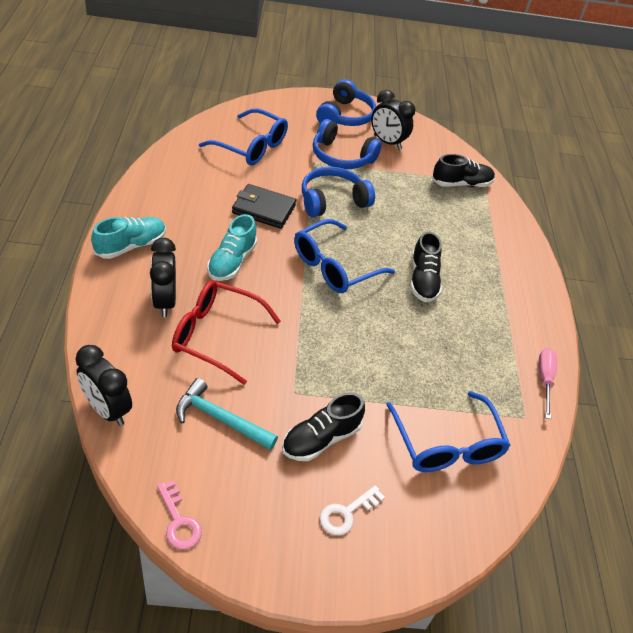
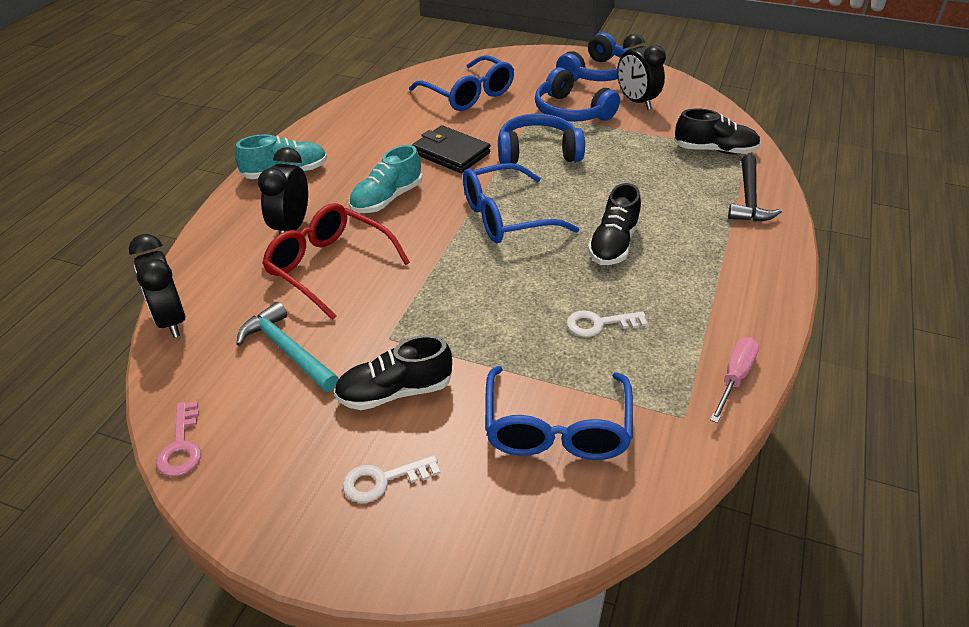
camera: 25 degrees right, 5 degrees down
(441, 352) = (599, 324): none -> white key
(500, 226) = (748, 199): none -> black hammer

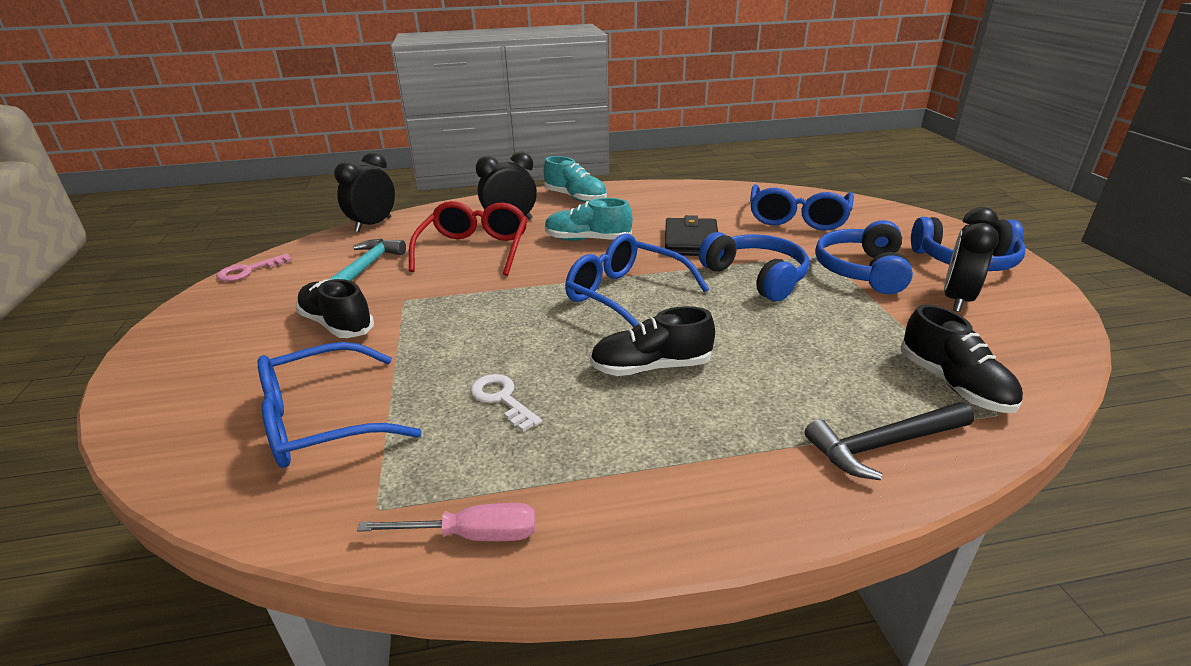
camera: 60 degrees right, 10 degrees down
(383, 480) = (229, 354): white key -> none

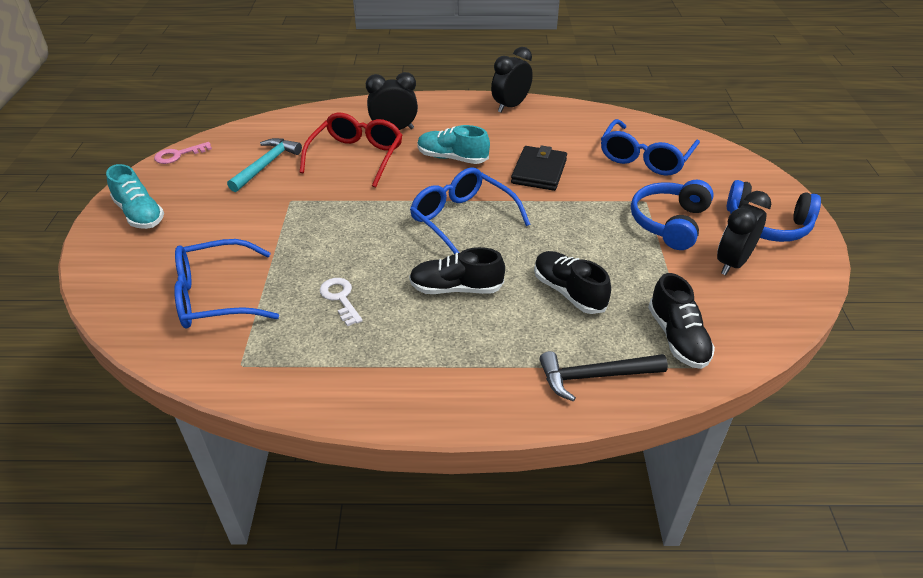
camera: 10 degrees right, 10 degrees up
(337, 324) = (237, 216): black shoe -> black shoe (568, 292)
(373, 225) = (281, 118): black clock -> black clock (510, 106)
(472, 535) = (295, 392): pink screwdriver -> none
(575, 198) = (458, 109): turquoise shoe -> turquoise shoe (140, 214)
(756, 277) = (576, 217): blue headphones -> none

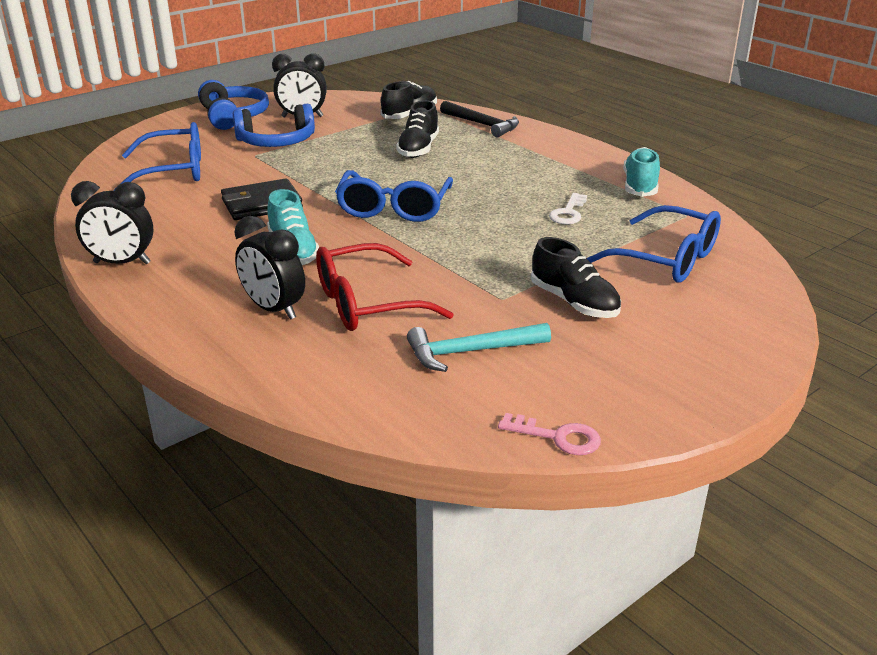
camera: 130 degrees left, 10 degrees down
(140, 214) = (680, 374): turquoise shoe -> turquoise shoe (640, 186)
(456, 288) = (480, 181): black shoe -> black shoe (574, 302)

